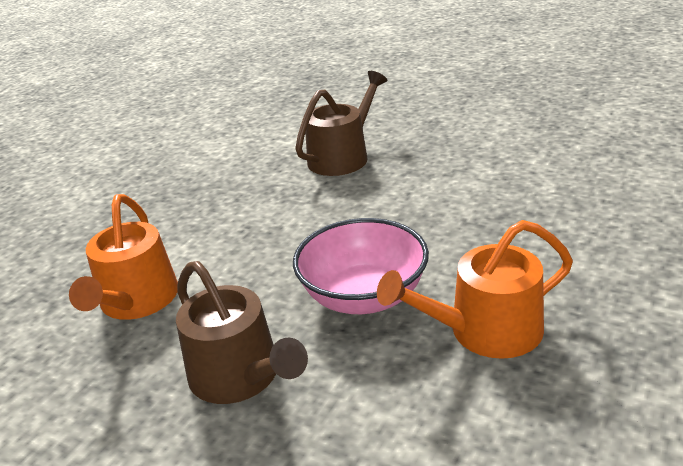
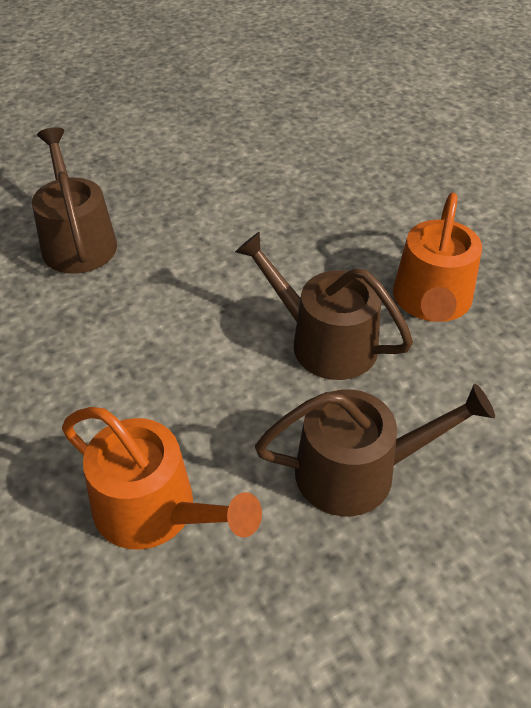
camera: 60 degrees left, 15 degrees up
(364, 296) = (324, 342): pink bowl -> brown watering can

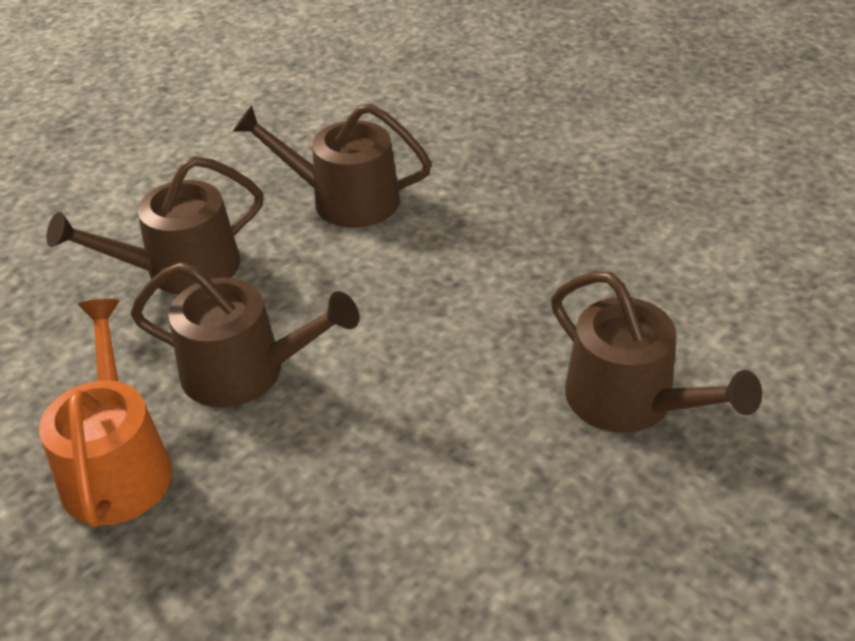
camera: 160 degrees right, 5 degrees down
(154, 511) = (344, 200): orange watering can -> brown watering can

